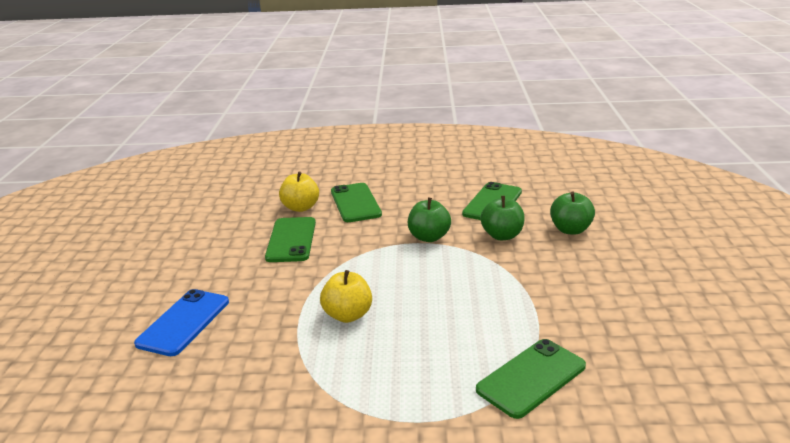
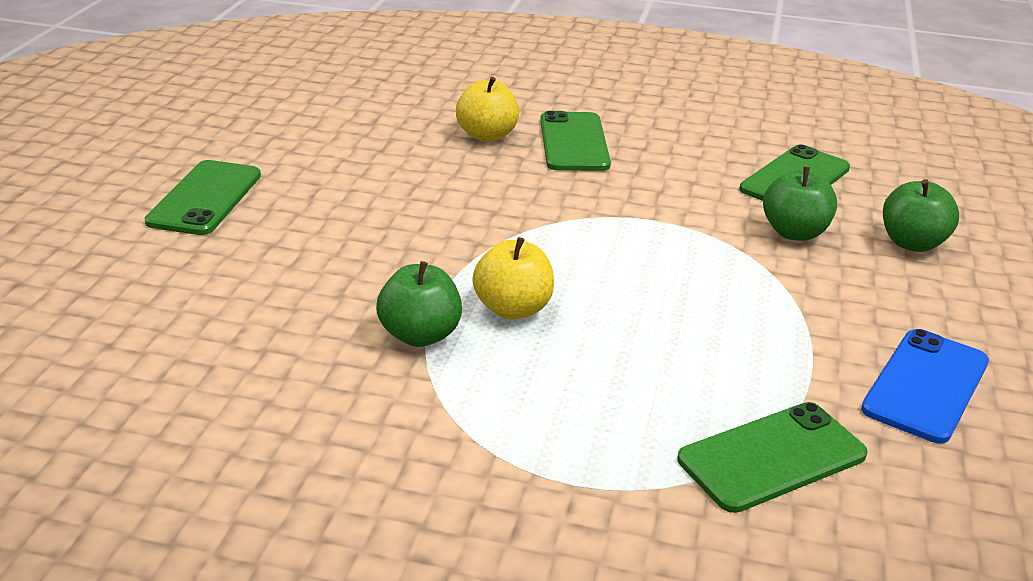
camera: 10 degrees right, 5 degrees up
(184, 322) = (268, 274): blue phone -> blue phone (925, 385)
(291, 240) = (459, 182): green phone -> green phone (205, 198)
(429, 237) = (674, 215): green apple -> green apple (420, 335)

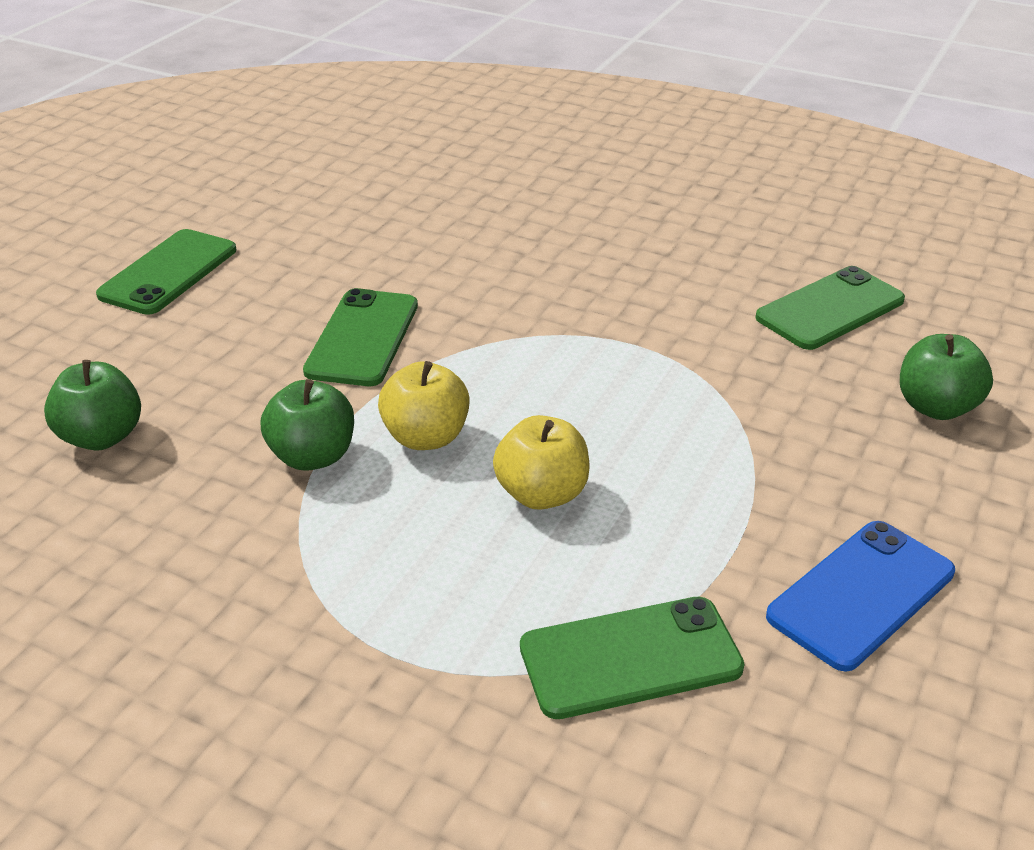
camera: 15 degrees right, 5 degrees up
(487, 135) = (496, 223): yellow apple -> yellow apple (542, 494)
(574, 142) = (590, 240): green phone -> green phone (362, 338)
(794, 232) = (795, 378): green apple -> green apple (102, 437)

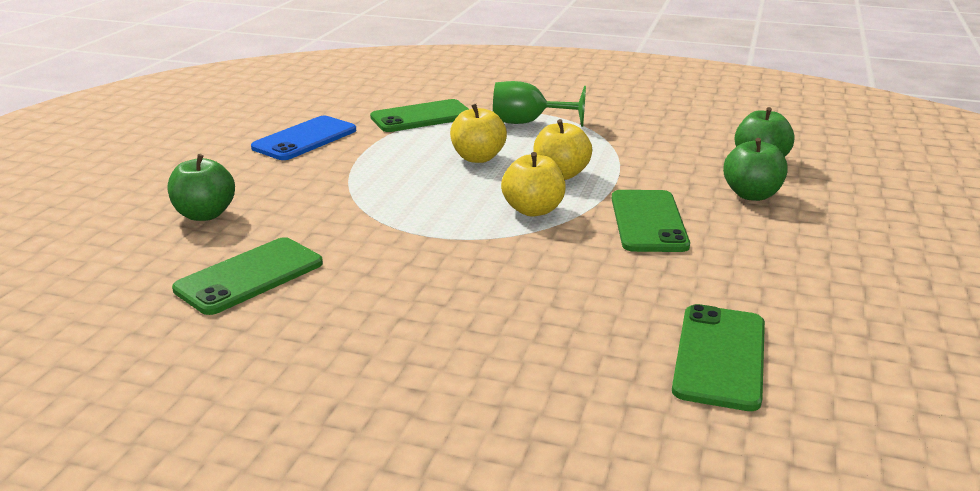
camera: 170 degrees right, 10 degrees down
(168, 272) = (868, 255): green phone -> green phone (720, 356)
(313, 456) = (623, 162): green apple -> green apple (751, 195)
(415, 604) = (527, 122): none -> green goblet
(495, 370) = (533, 210): none -> yellow apple

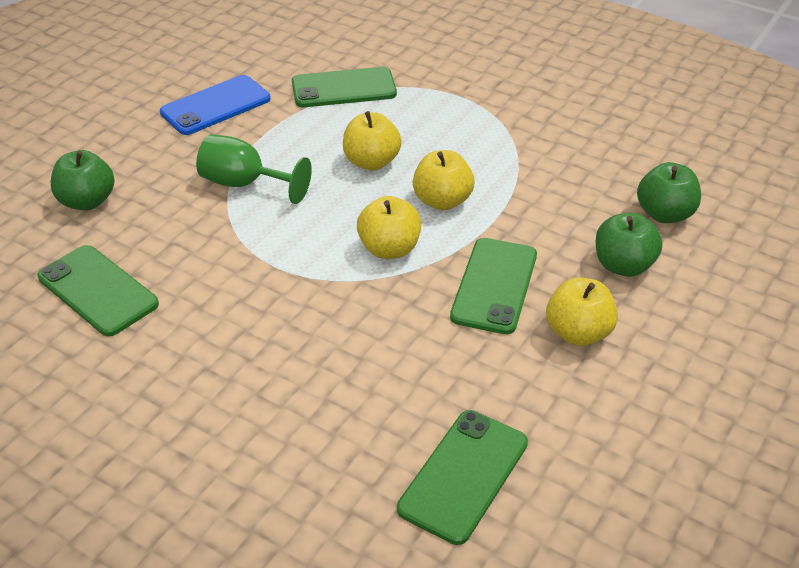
camera: 15 degrees right, 15 degrees up
(250, 276) = (98, 290): green phone -> green phone turned 75 degrees clockwise
(527, 122) = (448, 114): green goblet -> green goblet (244, 184)
(747, 242) = (578, 333): none -> yellow apple

